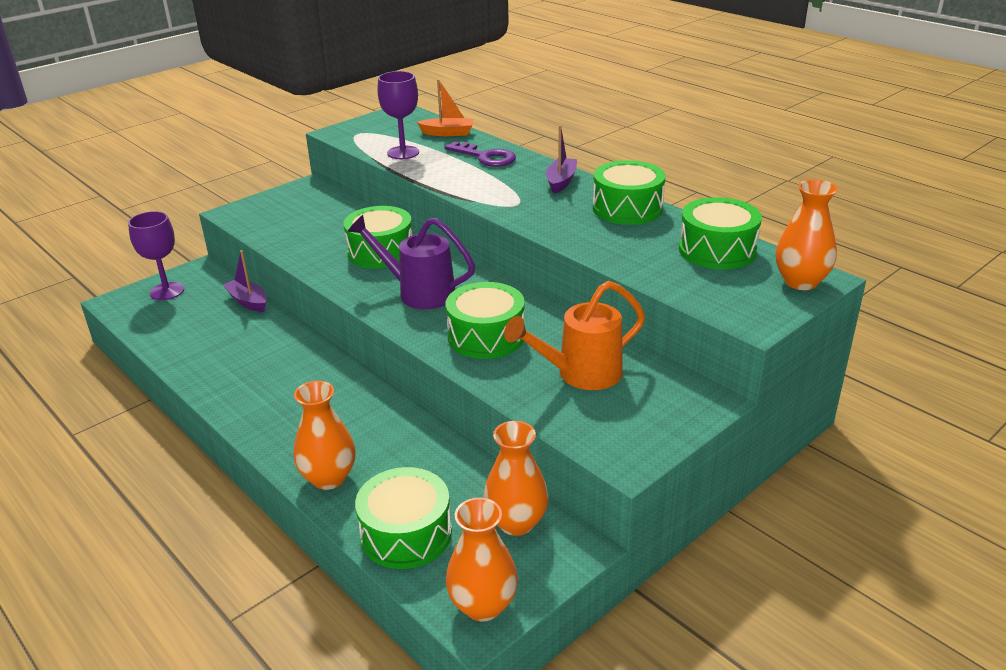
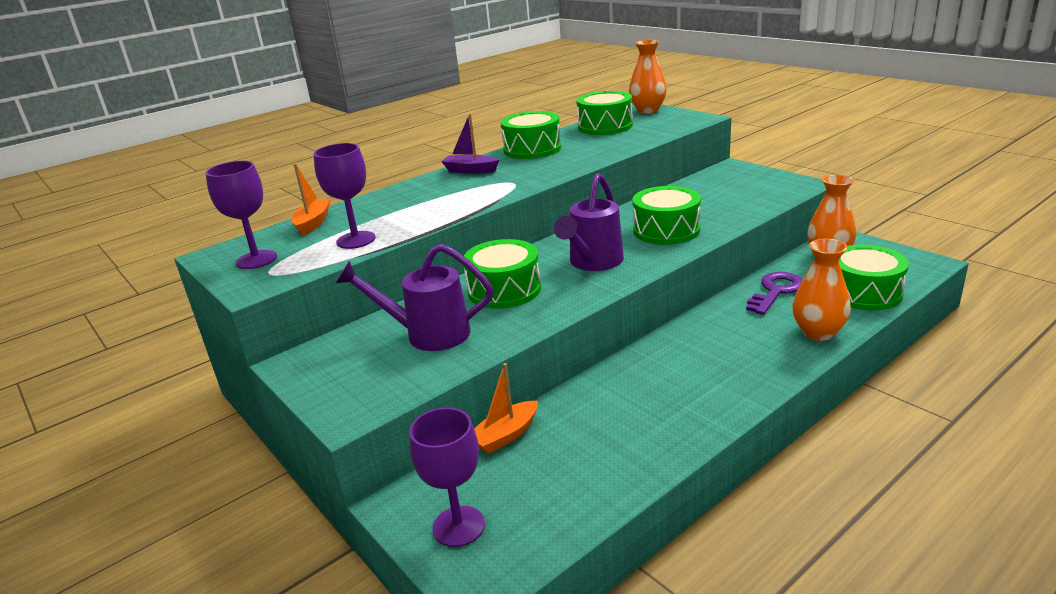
camera: 85 degrees left, 5 degrees down
(248, 301) = (506, 435): purple boat -> orange boat
(320, 227) = (429, 334): none -> purple watering can
(384, 126) = (256, 260): none -> purple goblet
(483, 605) = (912, 262): orange vase -> none
(485, 157) = (395, 201): purple key -> purple key (775, 291)
(581, 374) = (711, 198): orange watering can -> none

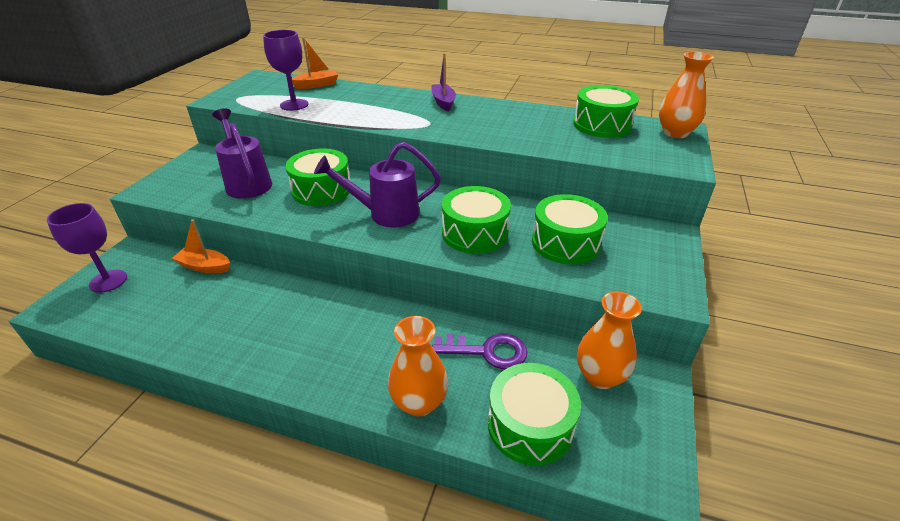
camera: 55 degrees right, 10 degrees up
(256, 260) = (255, 88): purple goblet -> none
(532, 149) = (511, 111): green drum -> green drum (565, 243)

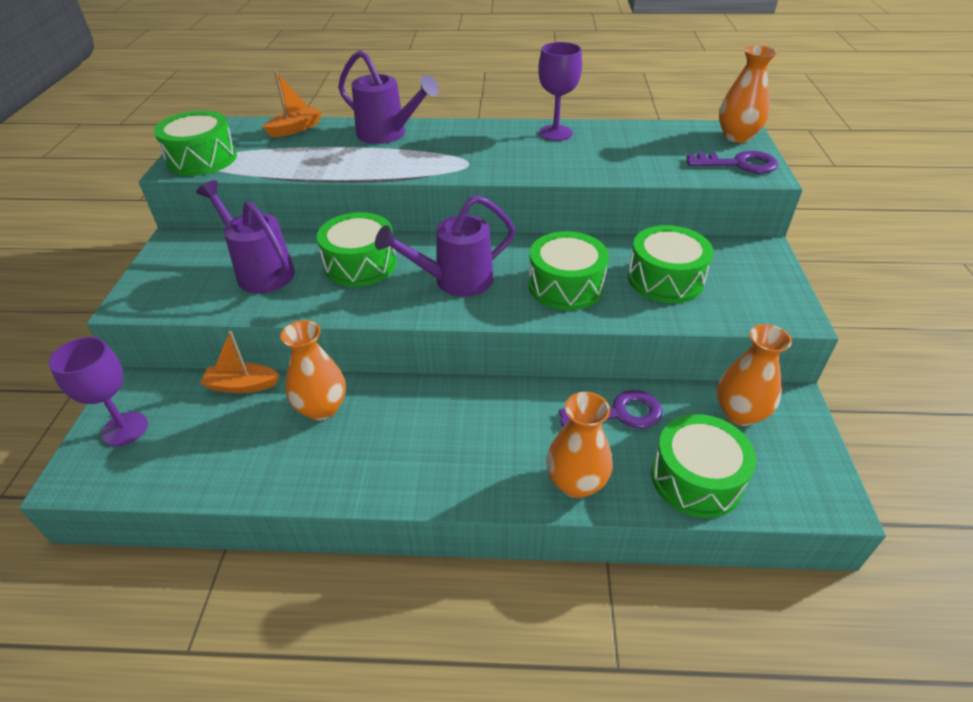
camera: 15 degrees left, 5 degrees up
(251, 295) = (322, 408): none -> orange vase
(294, 105) = (285, 161): purple goblet -> purple goblet (555, 133)
(381, 96) = (387, 134): none -> purple watering can
(443, 102) = (467, 132): purple boat -> none
(602, 125) = (658, 137): green drum -> green drum (202, 159)
(664, 154) = (739, 164): none -> purple key

